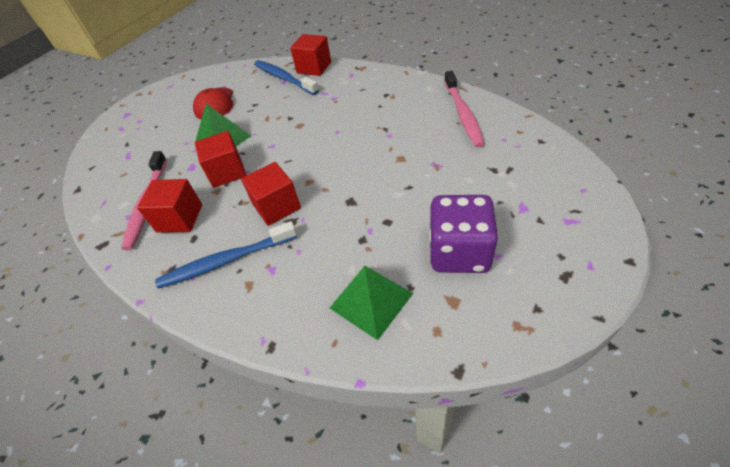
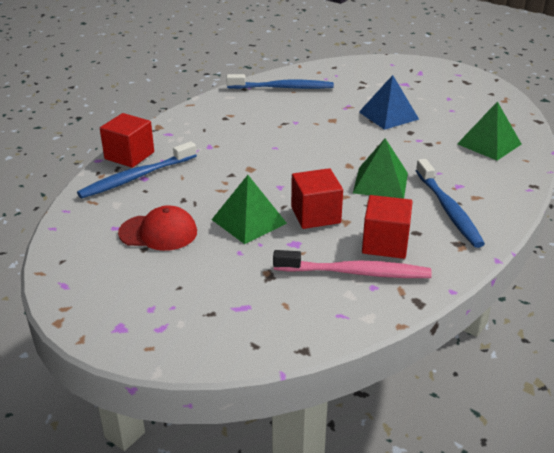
camera: 90 degrees left, 15 degrees down
(276, 206) = (380, 183): red cube -> green pyramid
(423, 199) = (388, 115): none -> blue pyramid
(459, 252) = (445, 109): purple dice -> none
(463, 114) = (283, 88): pink toothbrush -> blue toothbrush

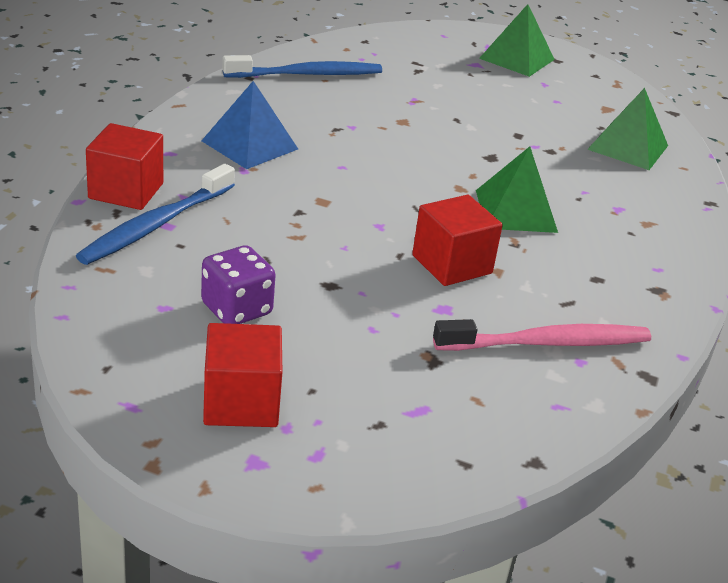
camera: 20 degrees left, 0 degrees up
(158, 232) = (236, 309): red cap -> purple dice
(248, 221) = (362, 281): green pyramid -> green pyramid (516, 59)
(385, 244) = (565, 298): red cube -> red cube (241, 402)
(388, 115) = (477, 112): blue pyramid -> blue pyramid (250, 145)
(448, 210) = (622, 243): blue toothbrush -> none

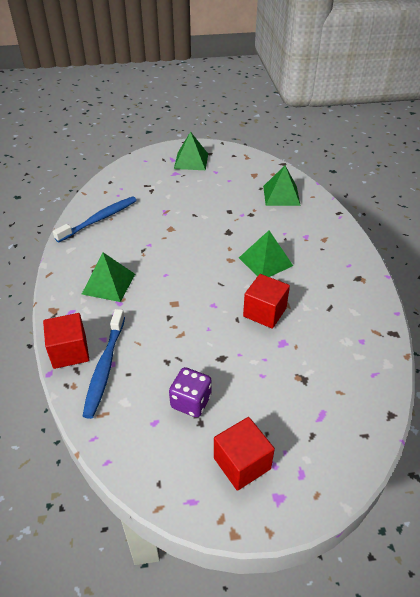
camera: 25 degrees left, 10 degrees up
(250, 145) = (109, 284): blue pyramid -> green pyramid
(547, 343) = (341, 338): pink toothbrush -> none

